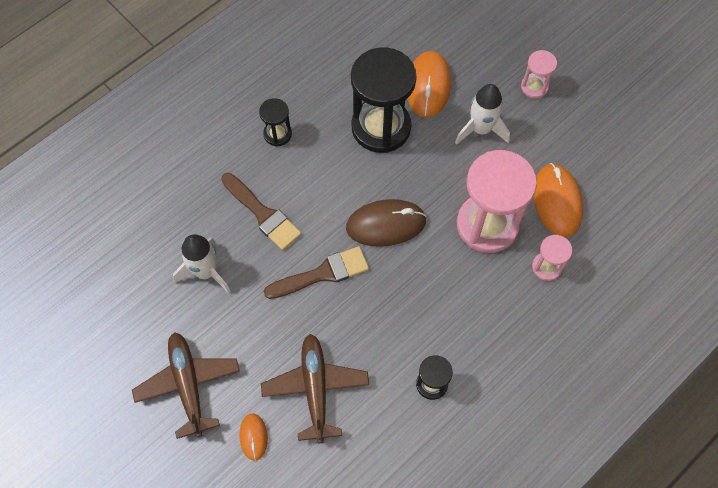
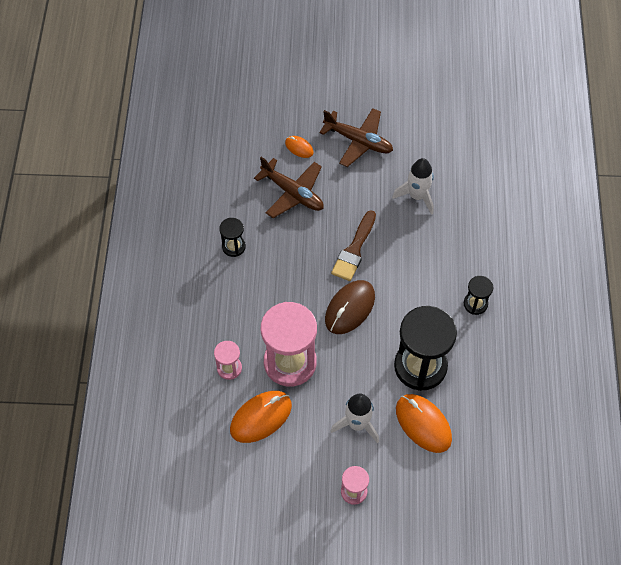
camera: 135 degrees right, 5 degrees down
(263, 214) = (425, 251): brown brush -> none
(557, 201) = (261, 417): orange mouse -> orange mouse turned 75 degrees counterclockwise

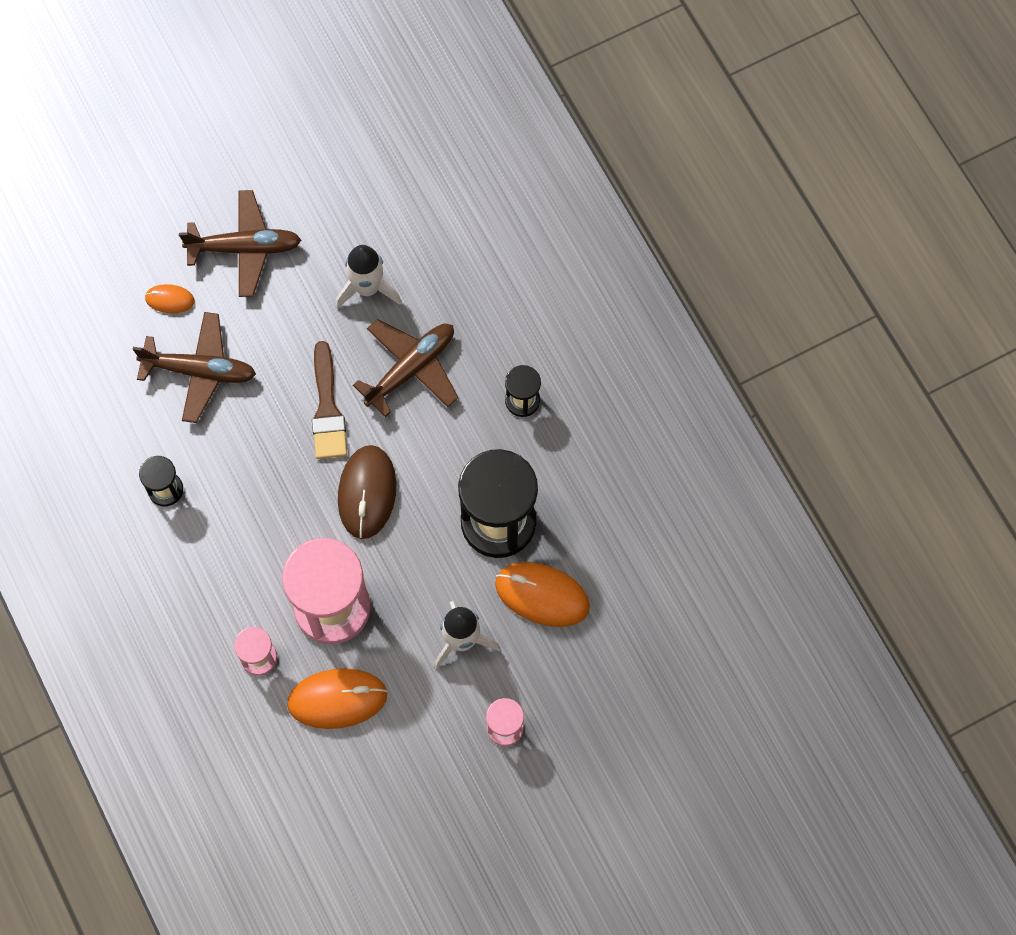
camera: 30 degrees left, 10 degrees up
(261, 417) = (337, 699): orange mouse -> orange mouse turned 60 degrees clockwise
(417, 252) = (411, 368): none -> brown plane

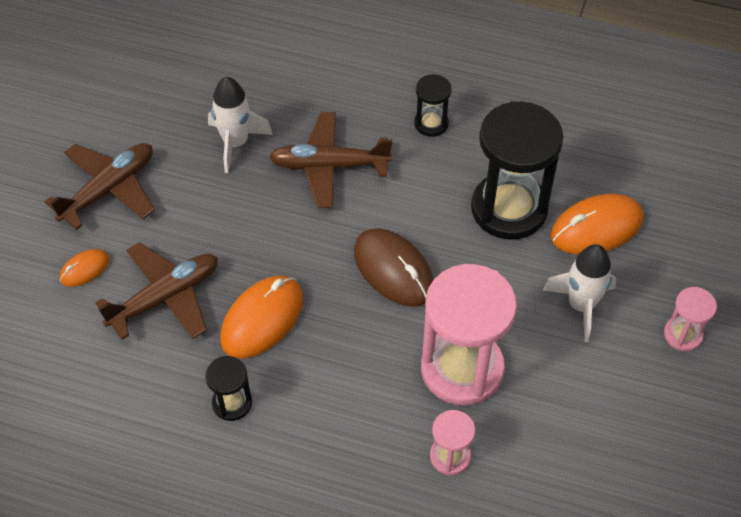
camera: 45 degrees left, 15 degrees down
(327, 409) = (297, 241): brown brush -> none
(337, 699) = (544, 429): orange mouse -> orange mouse (262, 319)
(411, 368) = (328, 166): brown plane -> brown plane turned 90 degrees counterclockwise

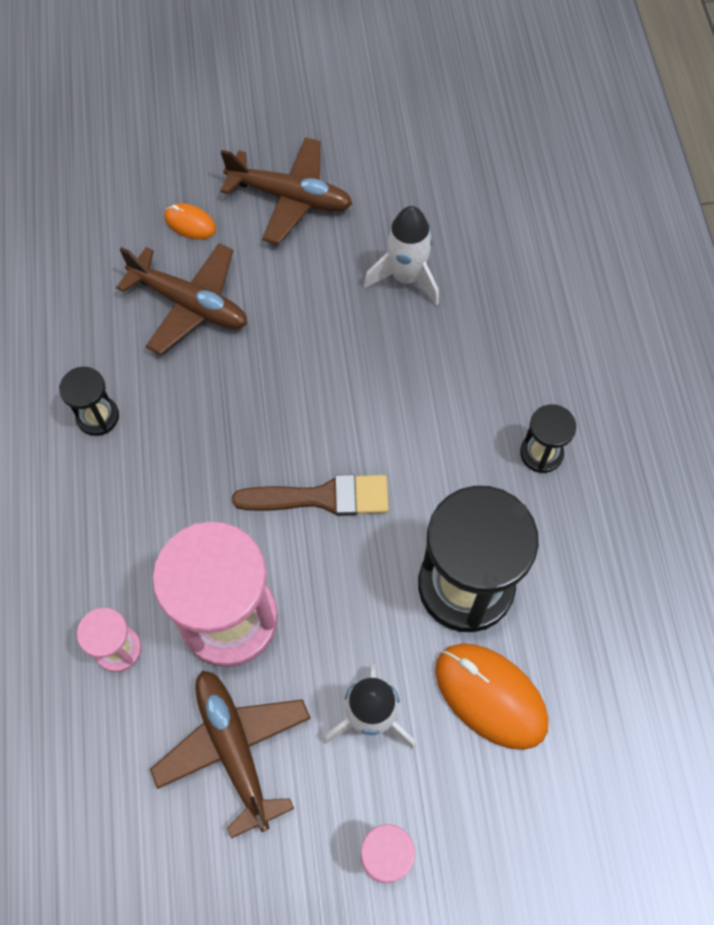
camera: 65 degrees right, 10 degrees up
(262, 319) = (204, 400): orange mouse -> none
(328, 166) = (424, 376): brown plane -> brown plane (234, 748)
(393, 270) = (322, 497): brown mouse -> brown brush

